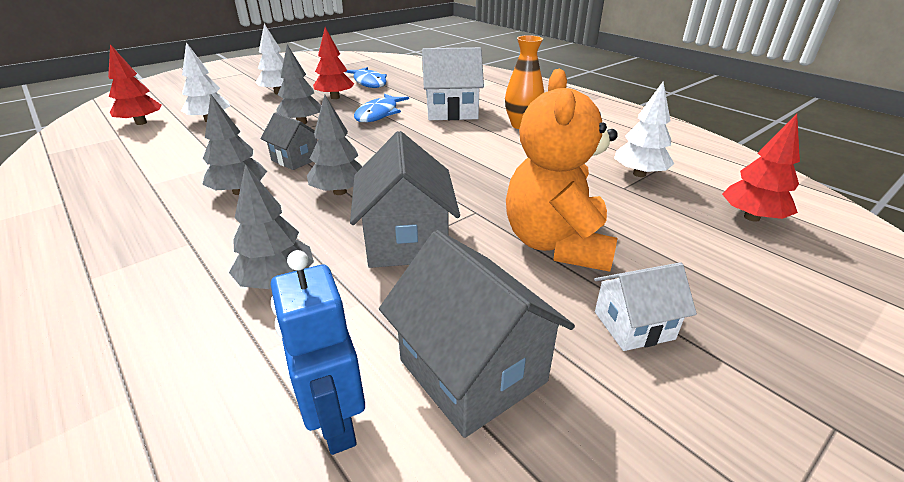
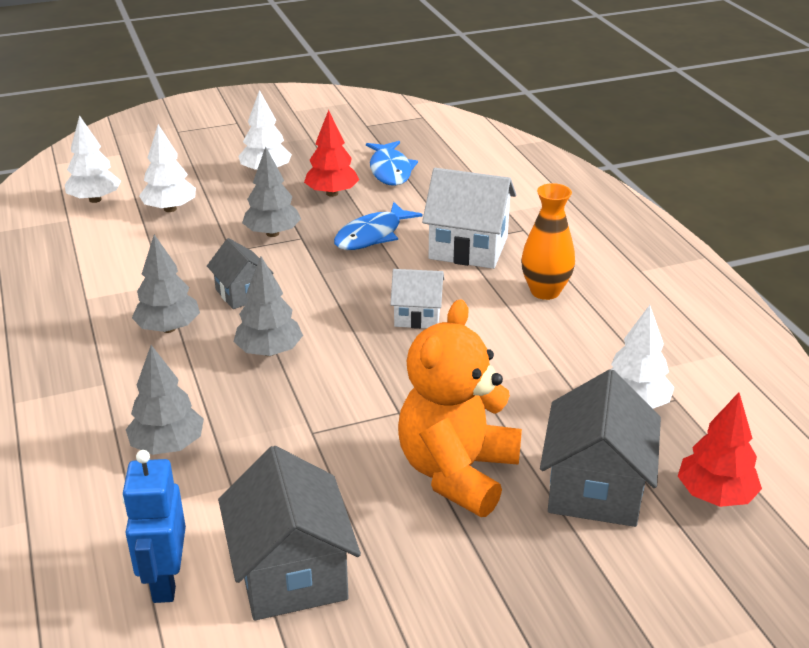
camera: 20 degrees right, 0 degrees up
(141, 123) = (95, 199): red tree -> white tree
(406, 241) = (306, 431): grey house -> grey house (595, 488)
(633, 325) = (464, 575): white house -> white house (417, 316)

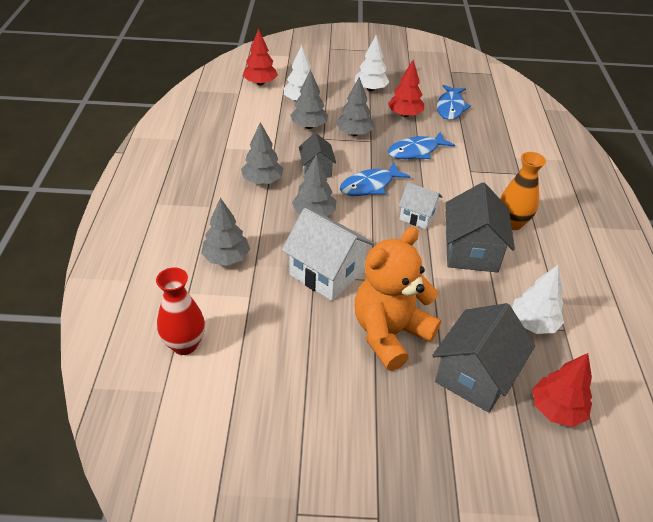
camera: 20 degrees right, 10 degrees up
(95, 199) = (260, 83): white tree -> red tree
(165, 581) = (185, 344): blue robot -> red vase
(200, 239) = (309, 126): none -> grey tree
(291, 573) = (257, 366): grey house -> grey house (471, 251)
(330, 294) = (369, 185): none -> blue fish
(468, 248) = (475, 177): white house -> white house (326, 273)

